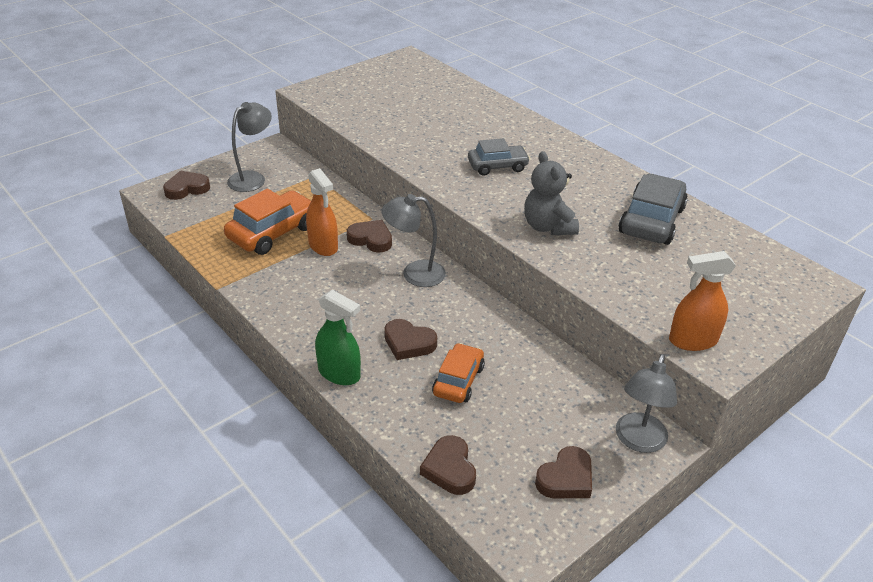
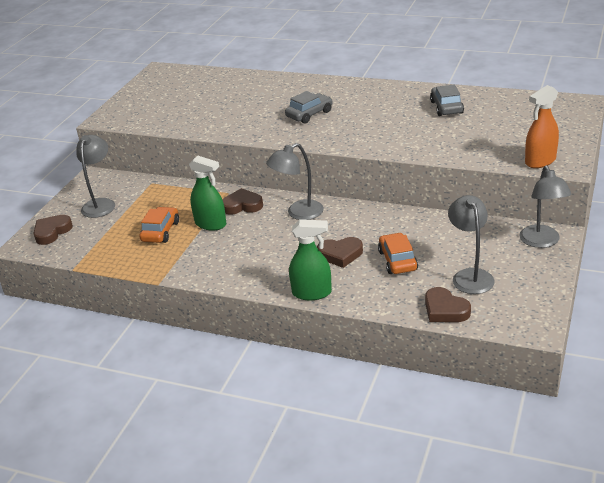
camera: 25 degrees left, 5 degrees down
(273, 232) = (160, 231): orange car -> orange car, size x0.64
(323, 246) = (211, 224): orange spray bottle -> green spray bottle
(516, 441) = (470, 276): none -> grey lamp
(548, 227) = (384, 136): grey teddy bear -> none
(566, 478) = (520, 281): brown heart -> none
(651, 221) = (446, 107): grey car -> grey car, size x0.64

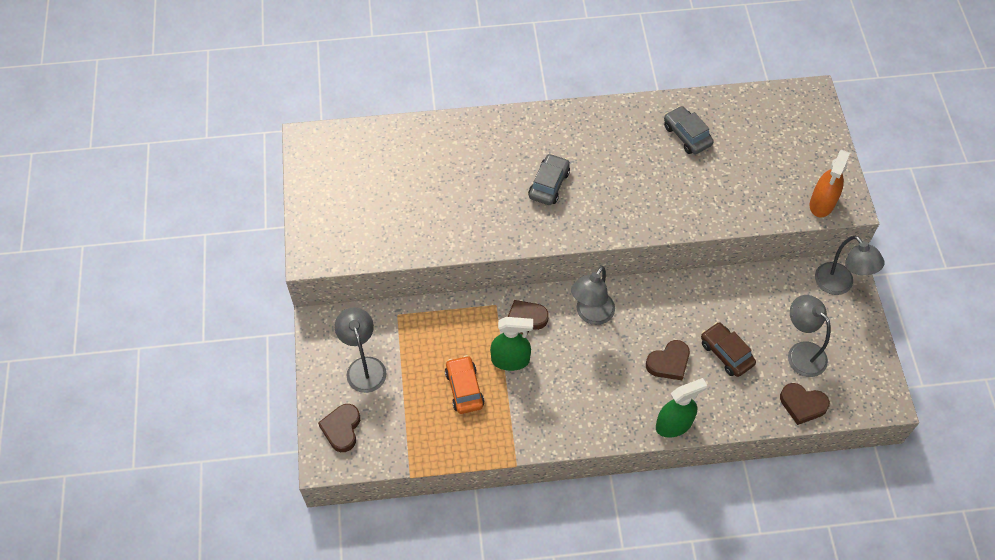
camera: 30 degrees left, 25 degrees up
(397, 260) = (726, 353): orange car -> brown car

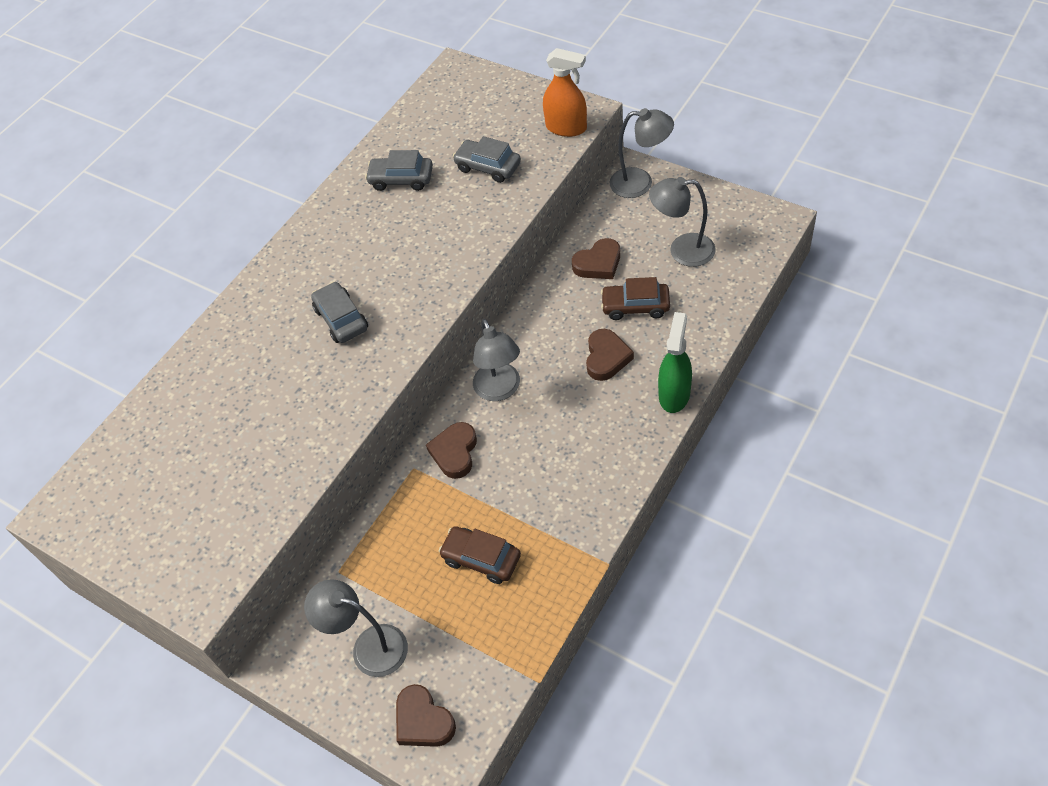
camera: 45 degrees left, 5 degrees down
(464, 388) = (481, 559): orange car -> brown car
(510, 360) = (486, 494): green spray bottle -> none
(743, 179) = (488, 167): none -> grey car
(802, 405) = (734, 281): brown heart -> brown heart (598, 263)
(822, 204) = (566, 128): orange spray bottle -> orange spray bottle turned 45 degrees counterclockwise

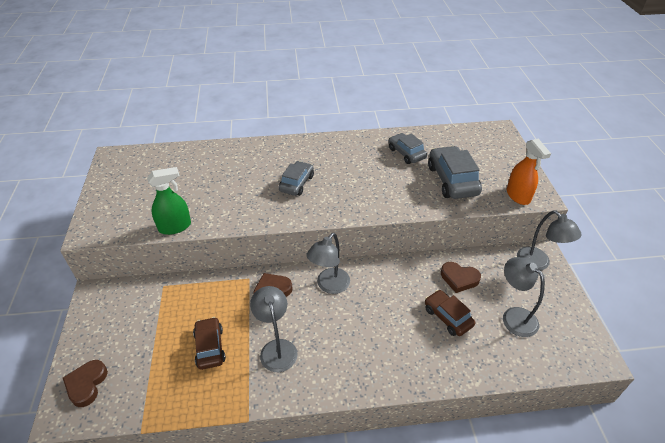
camera: 45 degrees right, 10 degrees down
(369, 647) = (123, 328): grey lamp -> grey lamp (276, 348)
(488, 167) = (452, 180): grey car -> grey car, size x1.56
(606, 357) = (397, 325): brown heart -> none
(674, 394) = (402, 380): green spray bottle -> green spray bottle (175, 227)

